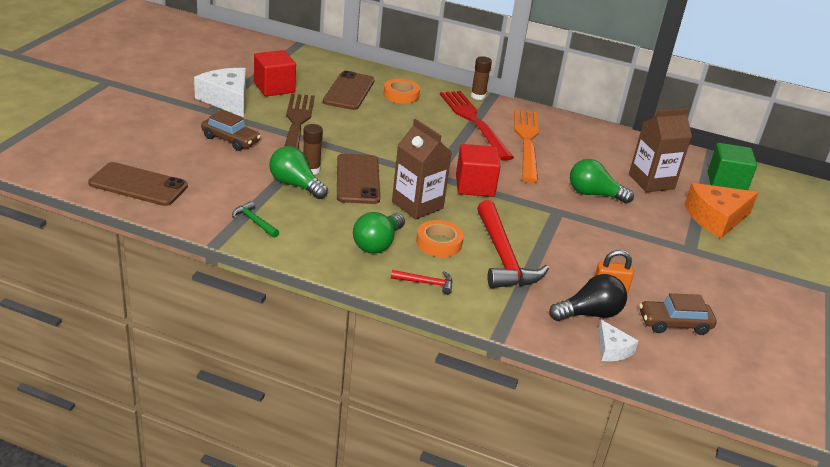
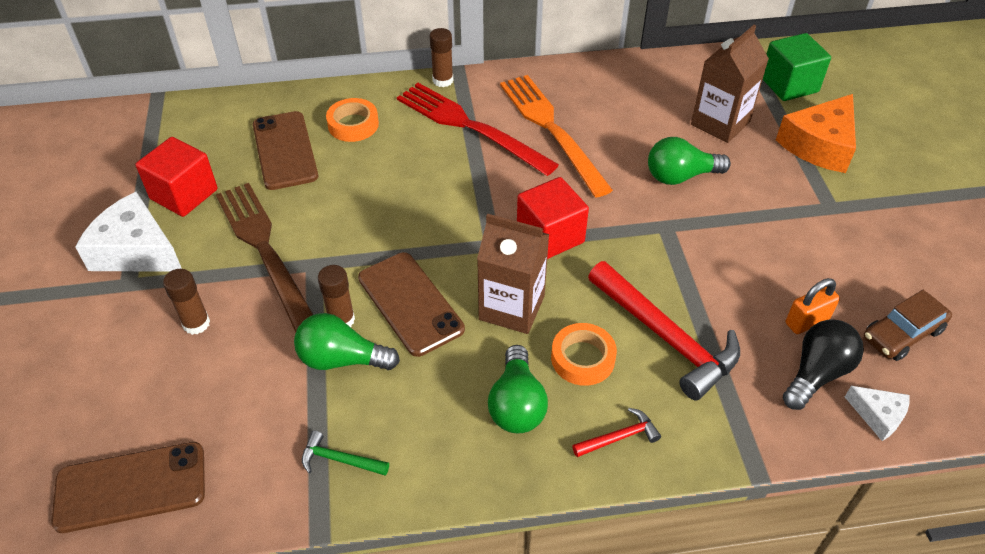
camera: 25 degrees left, 15 degrees up
(230, 140) = (196, 323): brown car -> brown glue stick

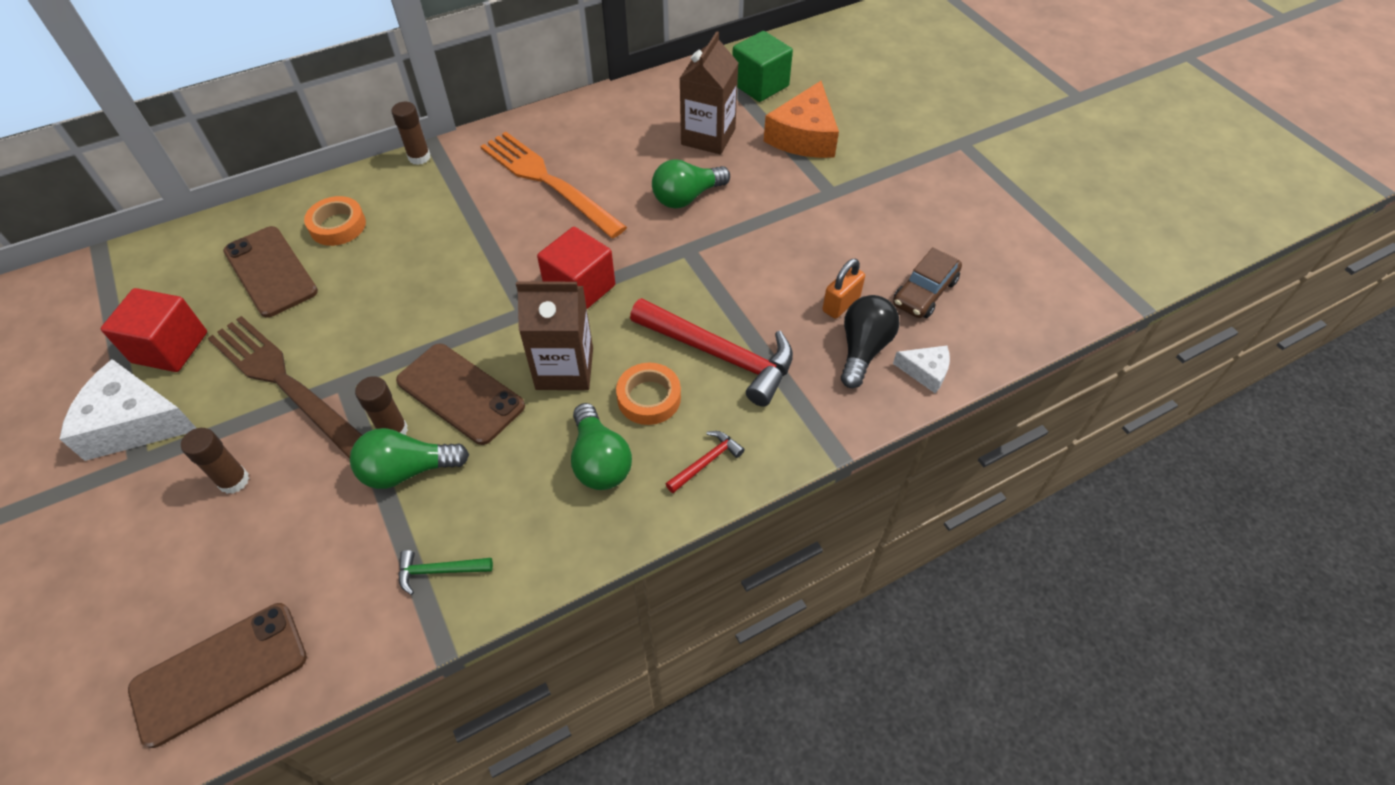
camera: 20 degrees left, 5 degrees up
(471, 127) = (464, 198): red fork -> none

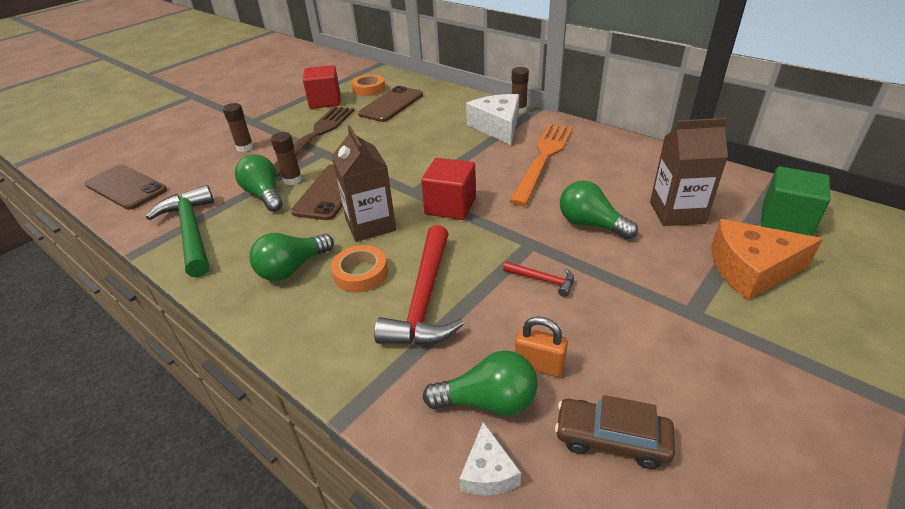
camera: 70 degrees right, 15 degrees down
(135, 423) = (274, 111): white cheese -> white cheese (497, 127)
(337, 226) = (439, 108): orange tape -> orange tape (369, 89)
(439, 571) = (191, 232): green hammer -> green hammer, size x2.19
(706, 462) = (306, 325): red hammer -> red hammer (542, 280)
(863, 349) = (488, 401): black light bulb -> green light bulb

